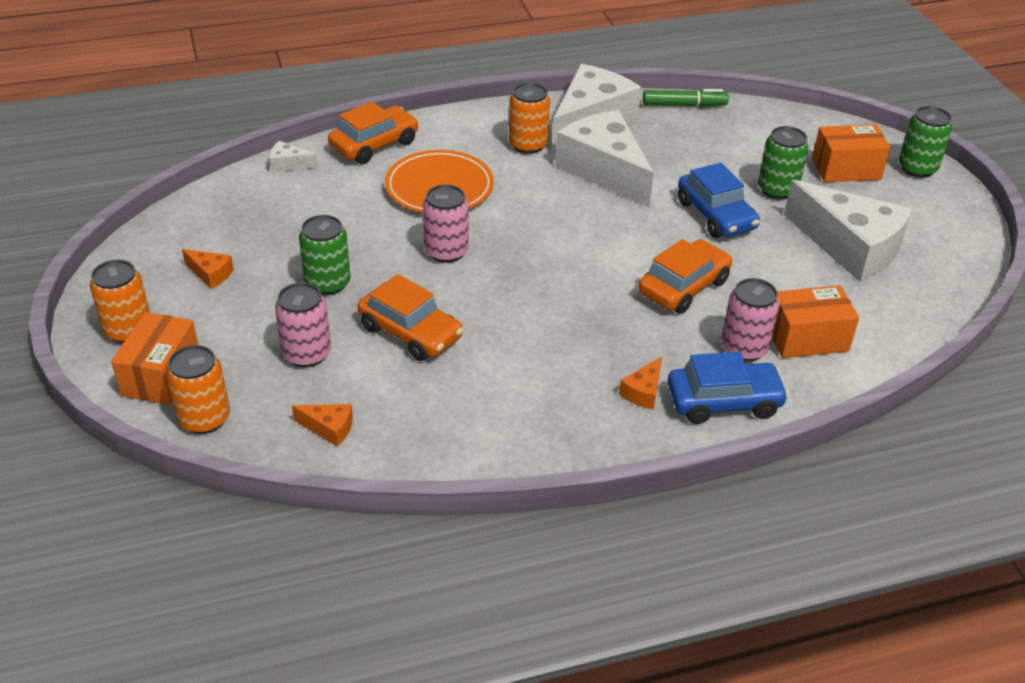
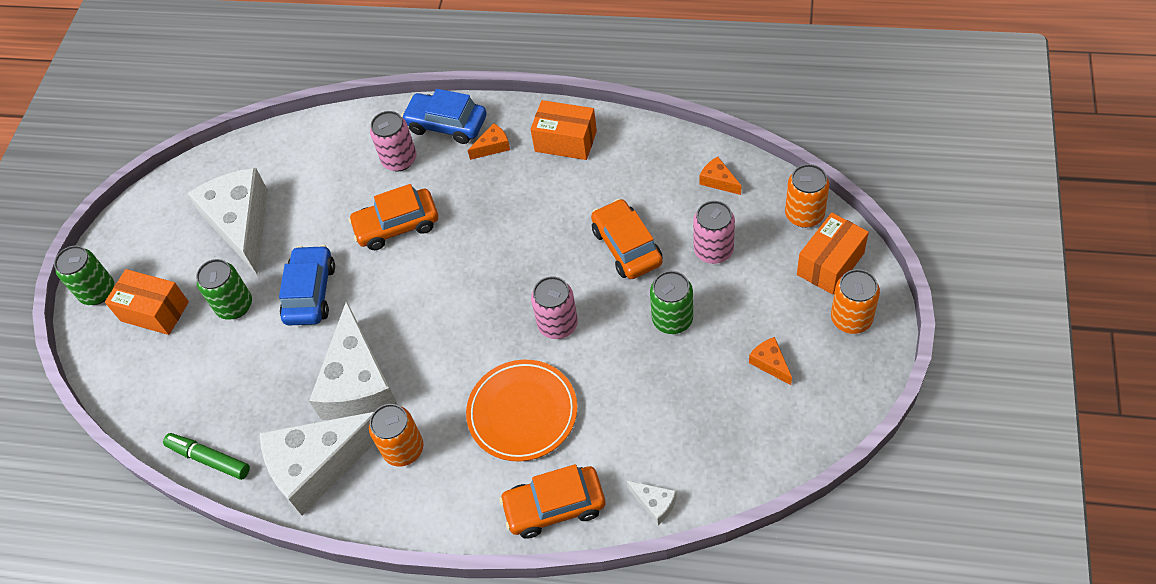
camera: 145 degrees left, 15 degrees up
(807, 338) = (351, 154): orange box -> orange box (565, 141)

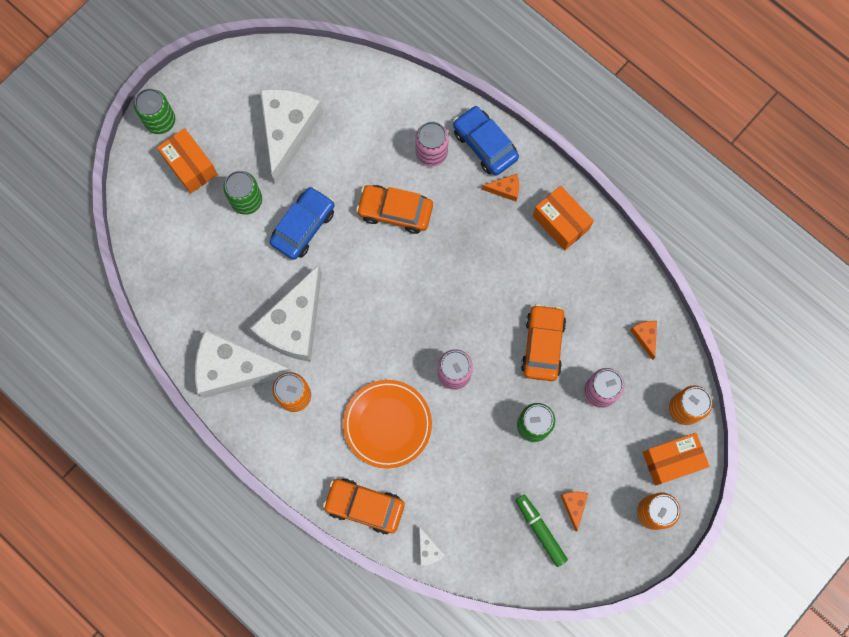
camera: 25 degrees right, 20 degrees up
(209, 459) = (167, 313): green marker -> green marker (540, 530)

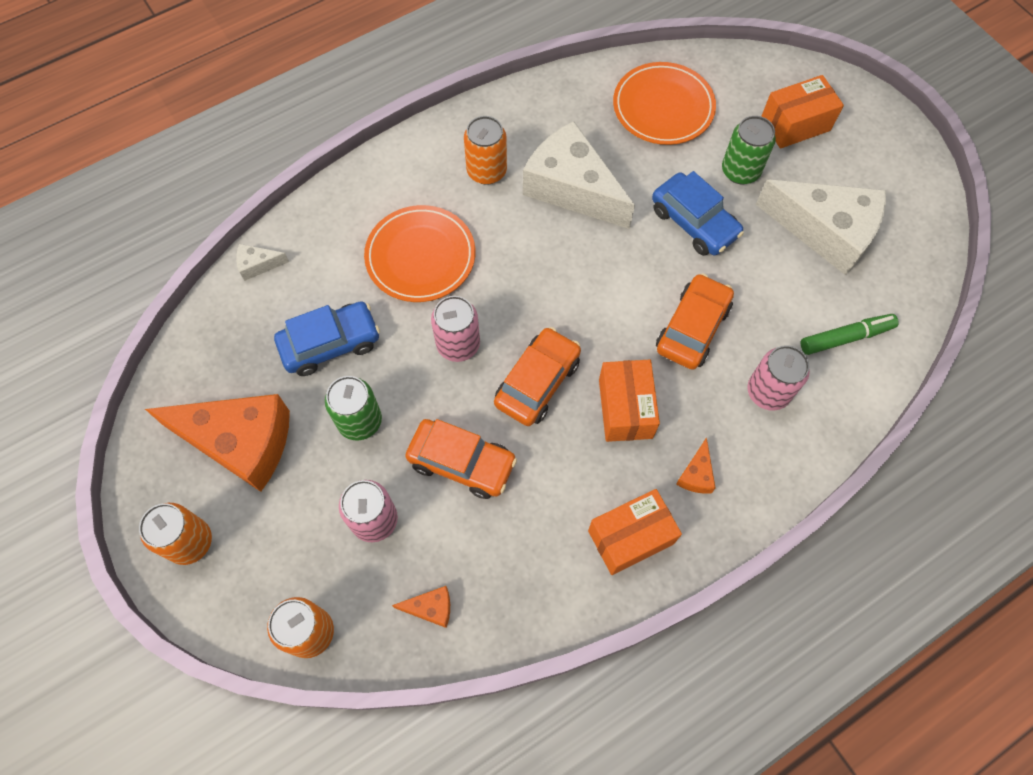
camera: 105 degrees right, 10 degrees down
(160, 121) = (858, 106): green can -> none
(197, 271) = (663, 107): none -> orange plate
(234, 369) = (536, 120): white cheese -> none
(364, 506) = (334, 212): orange car -> orange car (537, 382)
(485, 144) = (769, 465): blue car -> blue car (330, 344)
(540, 530) = (227, 393): green marker -> green marker (846, 337)
(574, 506) = (240, 442): orange cheese -> orange cheese, size x2.45
(672, 460) = (246, 590): orange box -> orange box (625, 408)

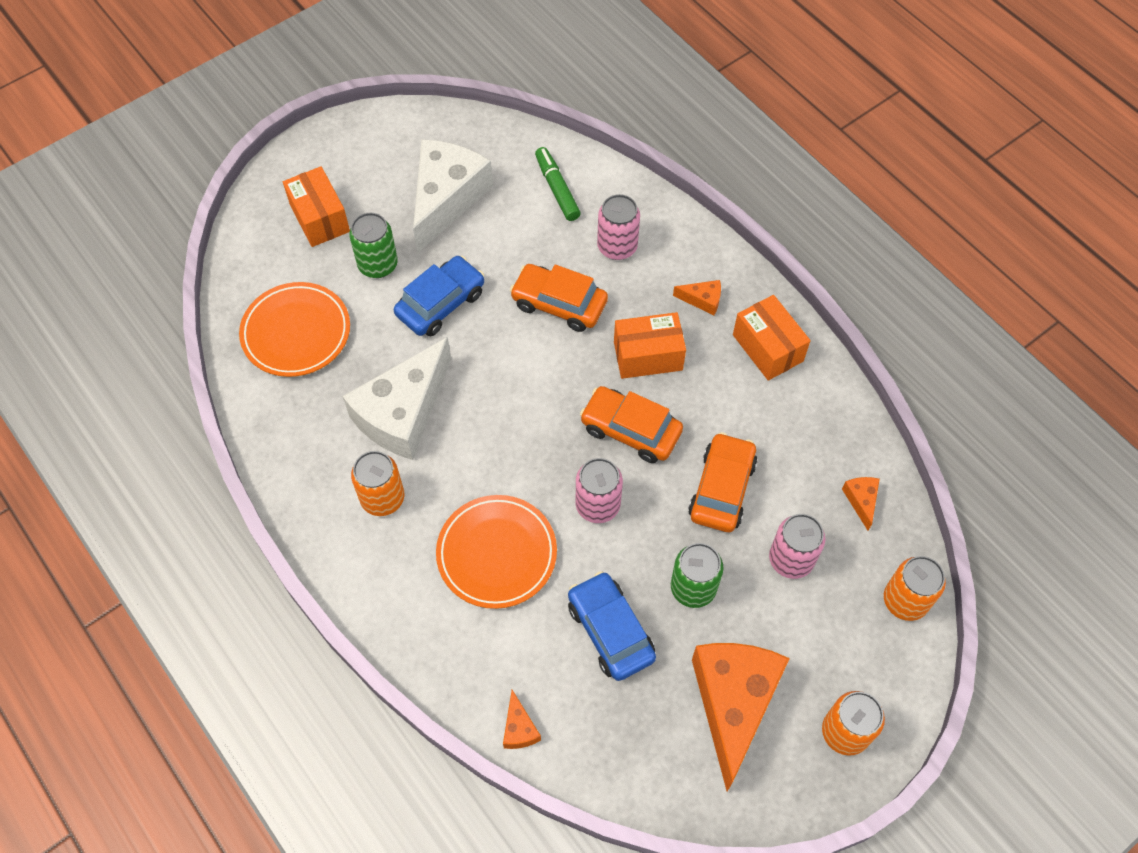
camera: 95 degrees left, 5 degrees down
(258, 265) = (519, 728): white cheese -> orange cheese

